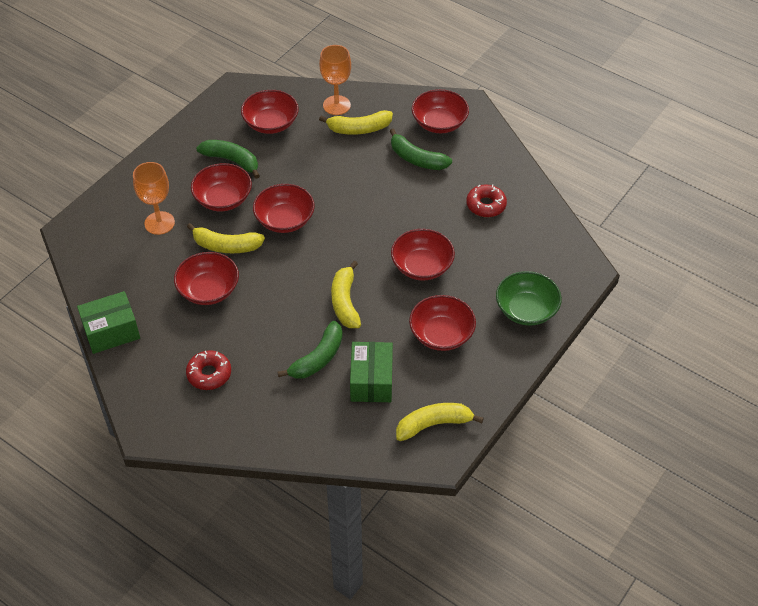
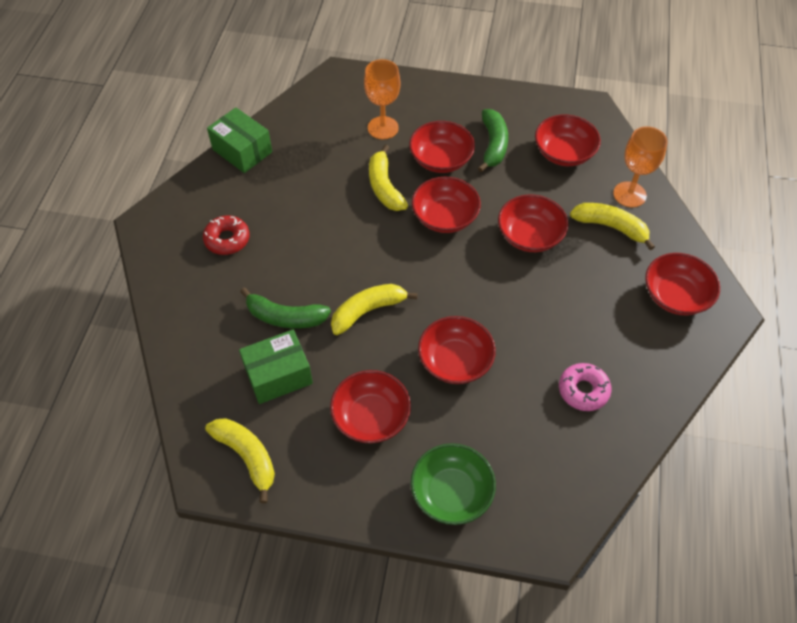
camera: 65 degrees right, 5 degrees up
(208, 290) = (324, 197): red bowl -> red bowl (530, 235)
(359, 129) = (611, 227): yellow banana -> yellow banana turned 150 degrees clockwise
(417, 159) = (605, 296): green banana -> none
(486, 205) = (583, 390): red donut -> pink donut

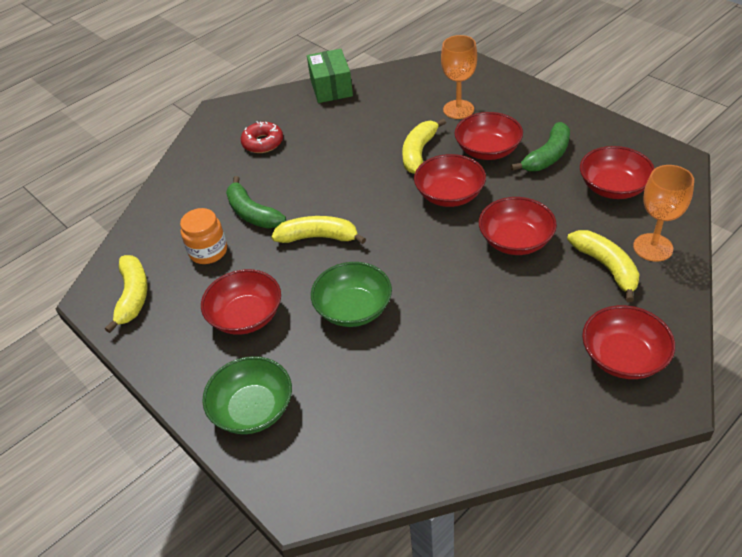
camera: 40 degrees right, 10 degrees down
(278, 375) = (208, 251): green box -> orange jar
(455, 361) = (353, 309): red bowl -> green bowl
(583, 390) = (448, 391): pink donut -> none

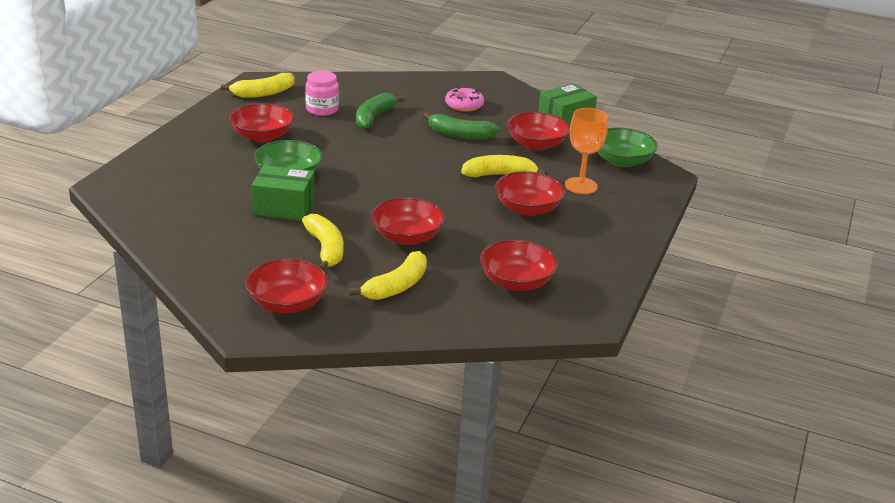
camera: 60 degrees right, 15 degrees down
(208, 251) = (322, 109): orange jar -> pink jar
(253, 409) = (177, 155): green bowl -> green bowl (622, 161)
(263, 143) = (464, 105): red donut -> pink donut
(318, 237) = (361, 148): yellow banana -> yellow banana (325, 249)
(424, 325) = (284, 207): none -> green box
(449, 195) = (450, 197): red bowl -> red bowl (536, 144)
(547, 156) = (540, 241): green banana -> green banana (460, 135)
(653, 247) = (438, 310): orange goblet -> none

